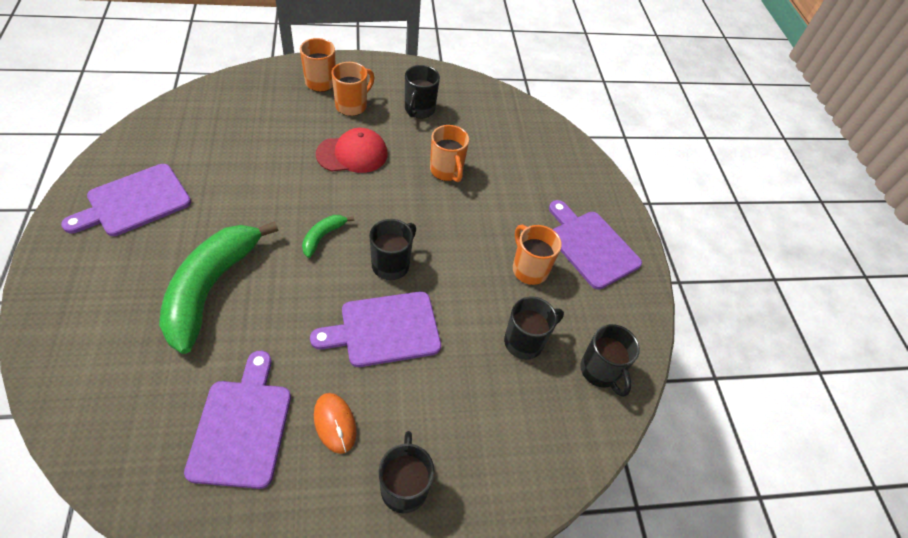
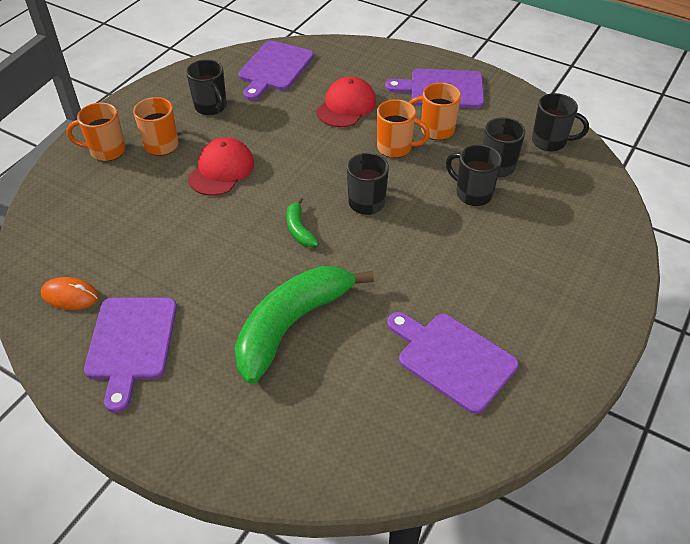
camera: 45 degrees left, 5 degrees down
(211, 288) = (292, 325): green banana -> green banana turned 75 degrees clockwise
(335, 423) = (490, 301): orange mouse -> orange mouse (70, 296)
(384, 329) = (426, 234): purple cutting board -> purple cutting board (274, 68)
(404, 486) = (570, 285): black mug -> black mug (472, 193)
(446, 171) = (297, 125): orange mug -> orange mug (395, 148)
(500, 190) = (346, 106): none -> red cap

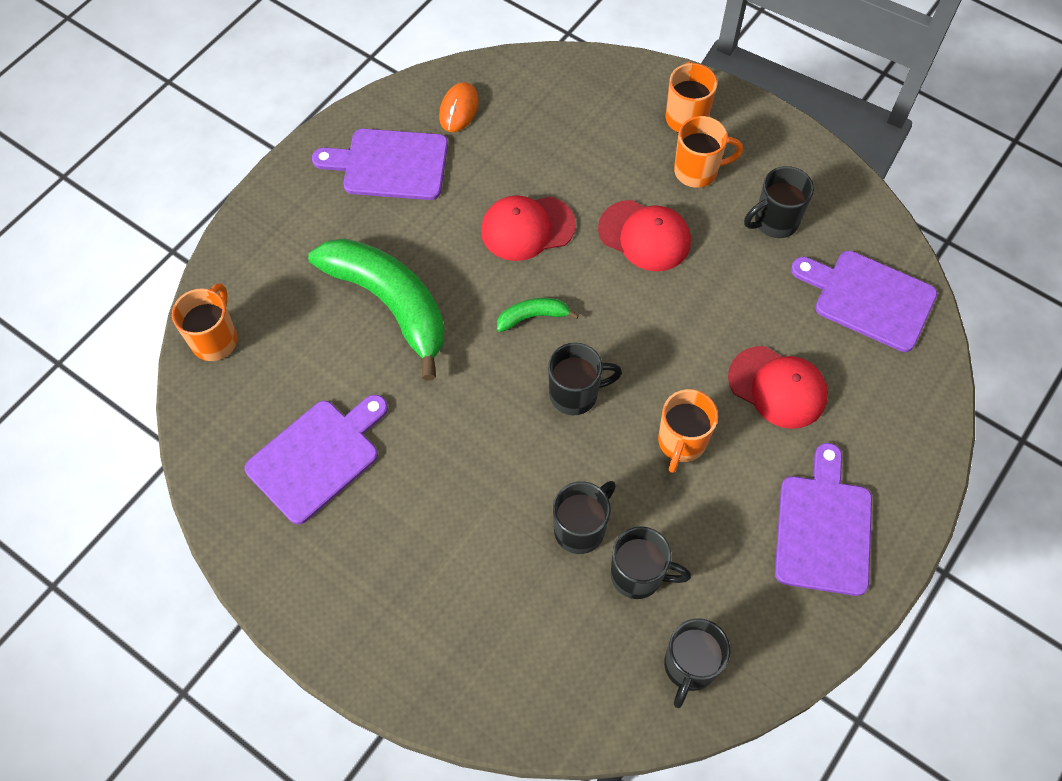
camera: 95 degrees right, 15 degrees up
(211, 238) = (527, 228): none -> red cap
(435, 130) = (720, 502): orange mug -> orange mug (215, 339)

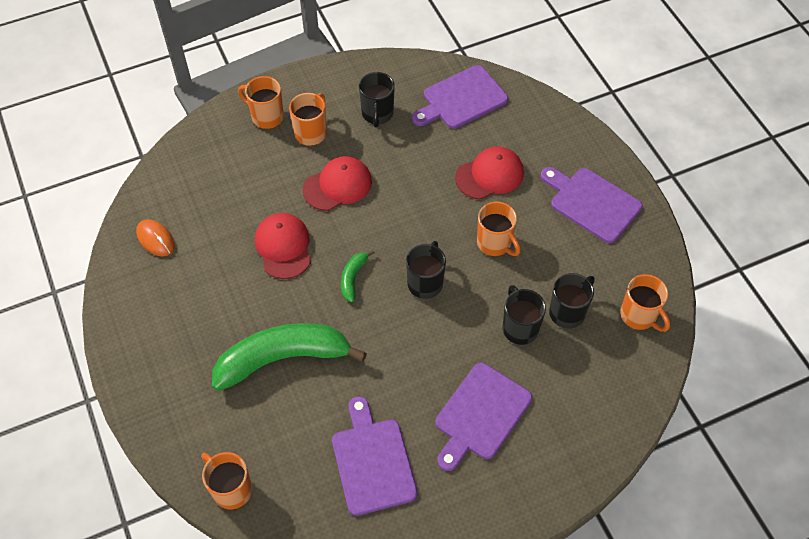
camera: 60 degrees left, 5 degrees down
(390, 164) = (168, 304): purple cutting board -> purple cutting board (480, 415)
(527, 228) = (283, 247): red cap -> red cap turned 150 degrees clockwise
(689, 666) = (639, 316): black mug -> orange mug

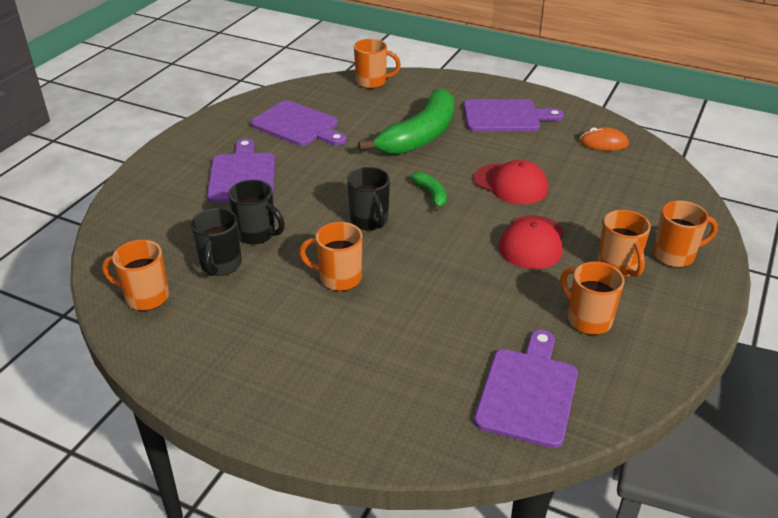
camera: 140 degrees right, 20 degrees down
(377, 114) = (588, 319): black mug -> orange mug
(489, 175) = (406, 332): red cap -> none
(592, 203) = (269, 369): purple cutting board -> purple cutting board (505, 116)

